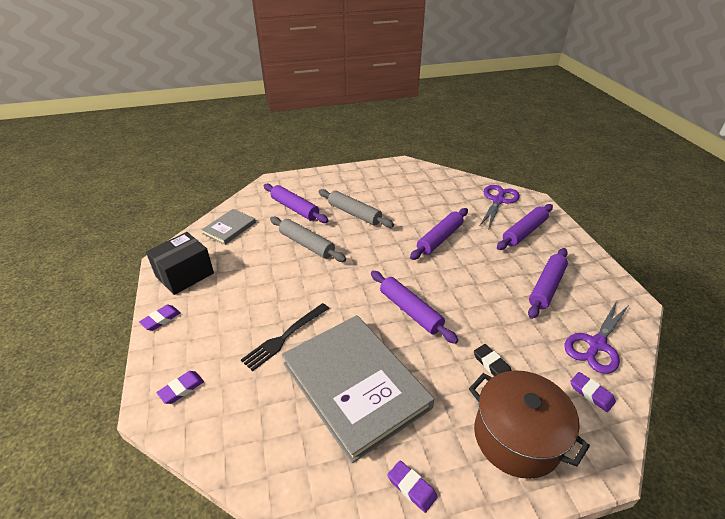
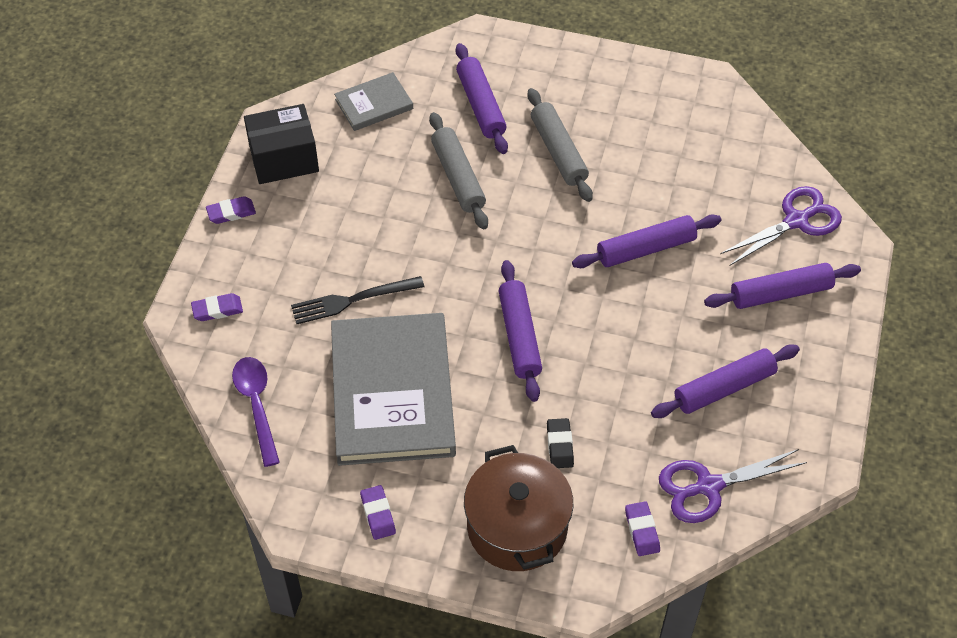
camera: 30 degrees right, 15 degrees up
(254, 448) = (257, 405): none -> purple spoon

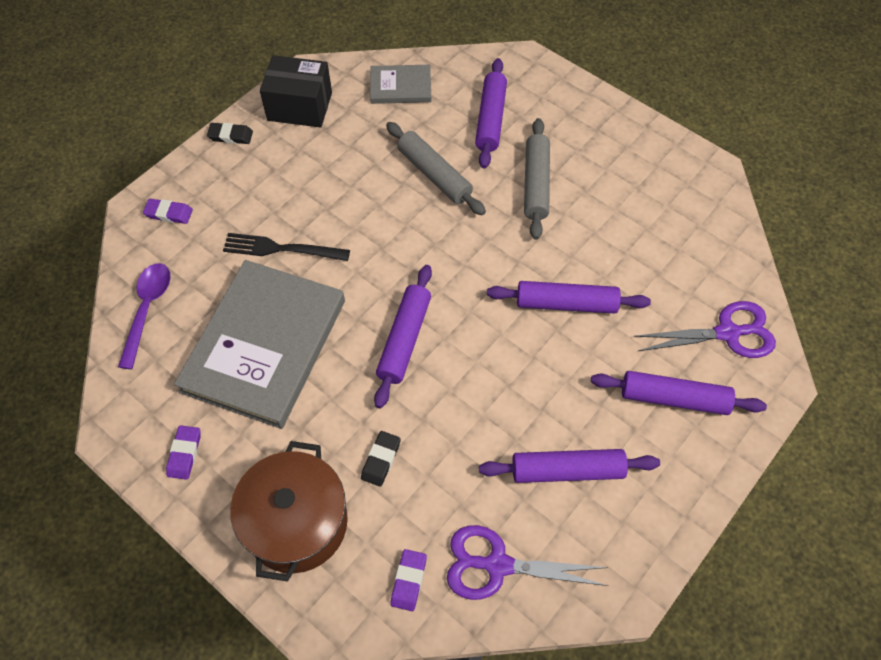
camera: 25 degrees right, 5 degrees up
(231, 212) = (230, 136): purple eraser -> black eraser
(458, 177) = (434, 175): grey rolling pin -> grey rolling pin turned 45 degrees counterclockwise

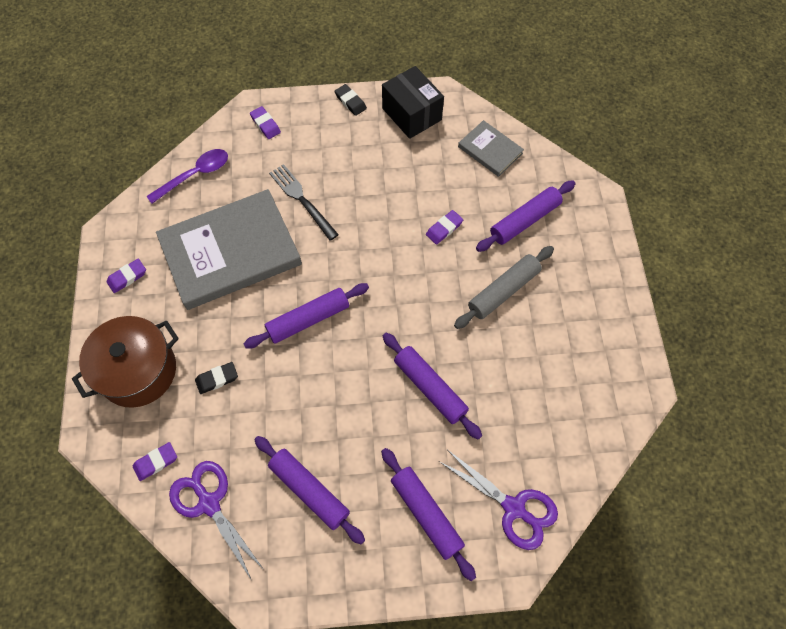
camera: 45 degrees right, 5 degrees up
(434, 175) = (444, 229): grey rolling pin -> purple eraser

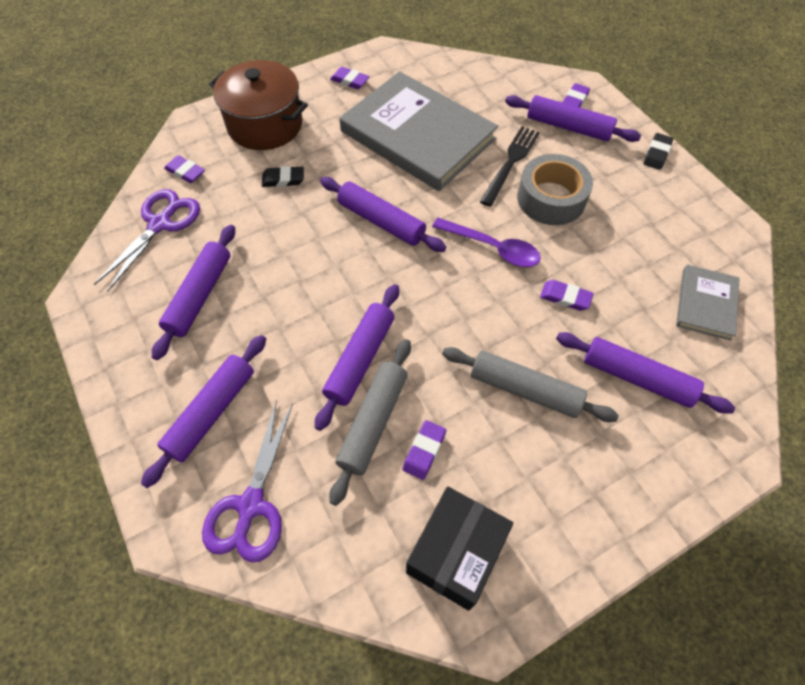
camera: 65 degrees right, 5 degrees down
(195, 175) = (480, 79): purple spoon -> purple spoon (493, 248)
(217, 379) = (283, 179): black eraser -> black eraser turned 45 degrees counterclockwise
(289, 142) = (568, 127): none -> purple rolling pin
(353, 191) = (551, 198): none -> grey tape
(411, 114) = (688, 211): black box -> black box (455, 554)
(485, 400) = (373, 422): none -> grey rolling pin
(521, 375) = (424, 451): none -> purple eraser

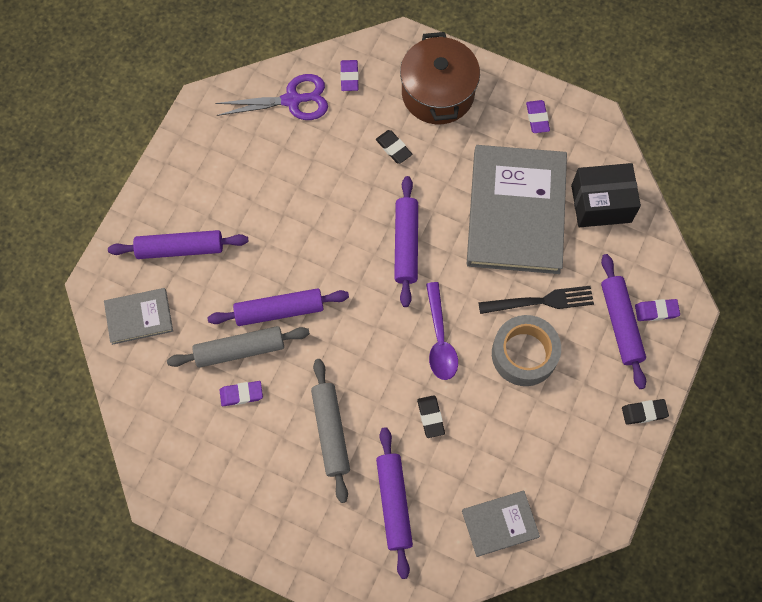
camera: 55 degrees right, 10 degrees up
(200, 295) = (255, 174): purple rolling pin -> none
(250, 506) = (139, 317): purple scissors -> grey book
(455, 554) = (188, 454): black box -> black box (601, 204)
(565, 297) = (430, 417): purple eraser -> black eraser

